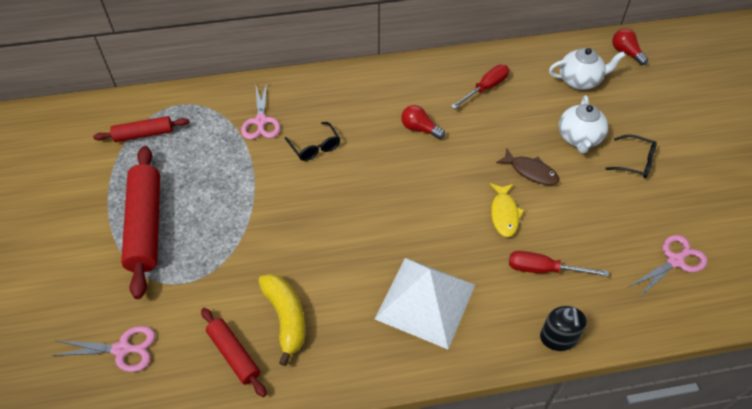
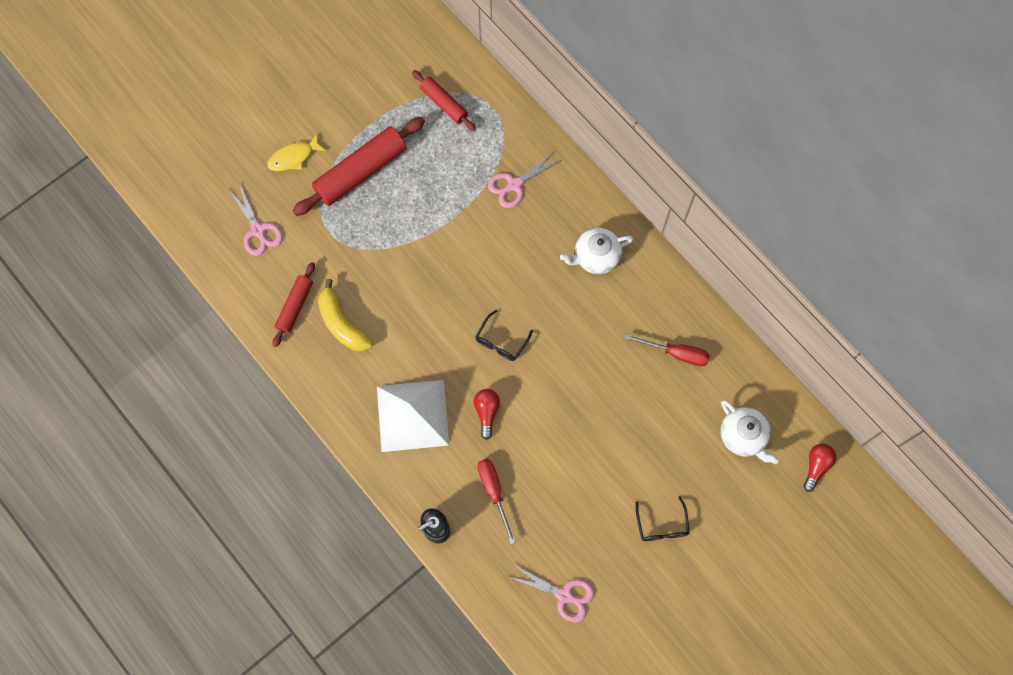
camera: 60 degrees right, 20 degrees up
(286, 318) = (342, 323): yellow banana -> yellow banana turned 105 degrees clockwise
(315, 147) = (513, 246): black glasses -> black glasses (501, 342)
(420, 129) = (587, 321): red light bulb -> red light bulb (486, 412)
(504, 214) = (533, 437): yellow fish -> yellow fish (293, 157)
(530, 171) = (594, 439): brown fish -> none
(579, 138) = (662, 465): white teapot -> white teapot (596, 257)

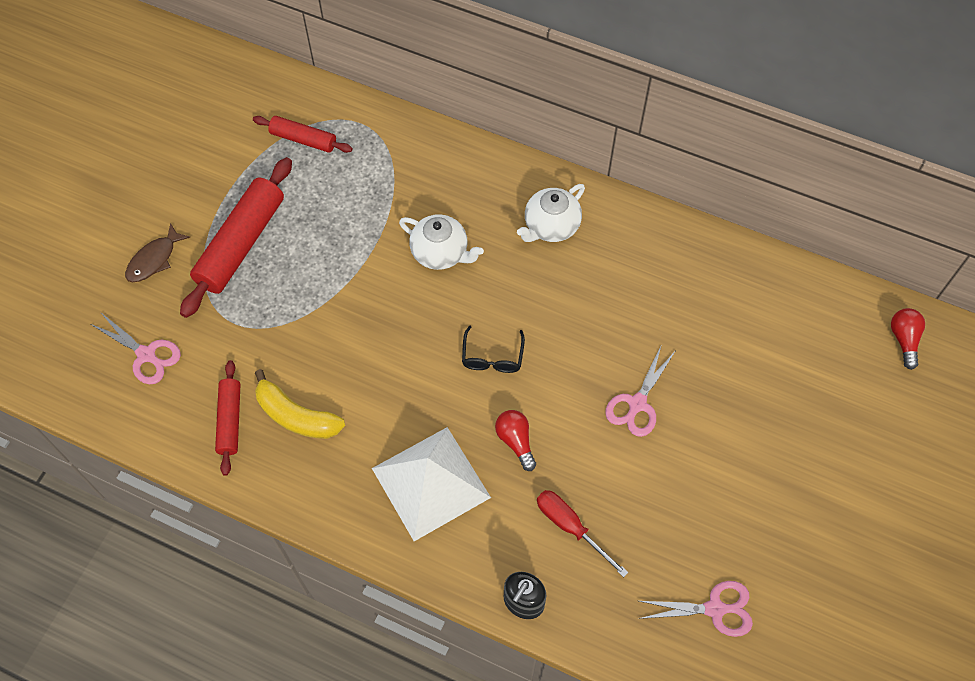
camera: 25 degrees left, 10 degrees down
(293, 157) = (154, 259): yellow fish -> brown fish
(514, 185) = (423, 189): pink scissors -> pink scissors (637, 404)
(662, 526) = (779, 478): black glasses -> none
(676, 353) = (691, 288): red screwdriver -> none
(743, 436) = (810, 343): white teapot -> white teapot (440, 253)

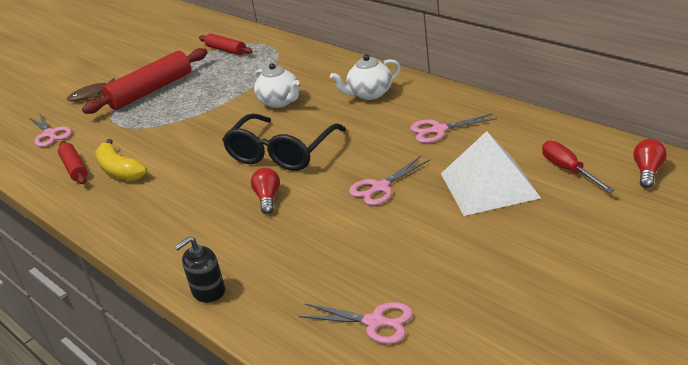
camera: 25 degrees right, 30 degrees down
(230, 420) = (74, 168): red rolling pin -> red rolling pin turned 45 degrees counterclockwise
(430, 482) = (186, 214): white pyramid -> white pyramid (489, 185)
(492, 357) = (281, 153): black glasses -> black glasses, size x2.05
(570, 527) = (278, 252): red screwdriver -> red screwdriver (569, 170)
(663, 291) = (439, 130): none -> pink scissors

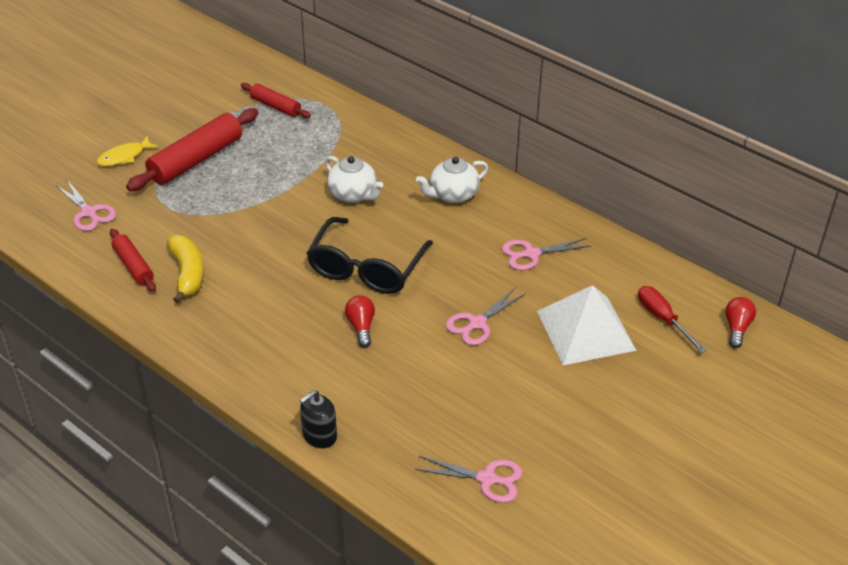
camera: 10 degrees left, 10 degrees up
(92, 94) = (124, 157): brown fish -> yellow fish
(120, 170) = (187, 273): yellow banana -> yellow banana turned 150 degrees counterclockwise

